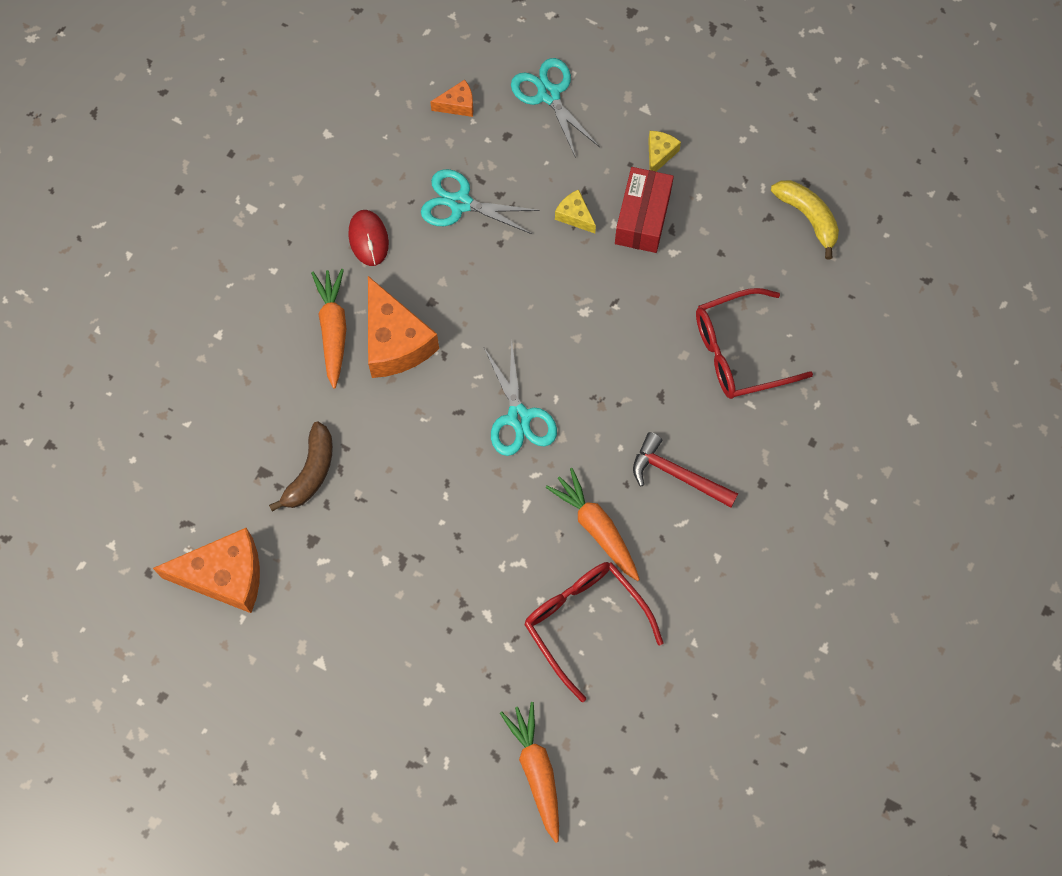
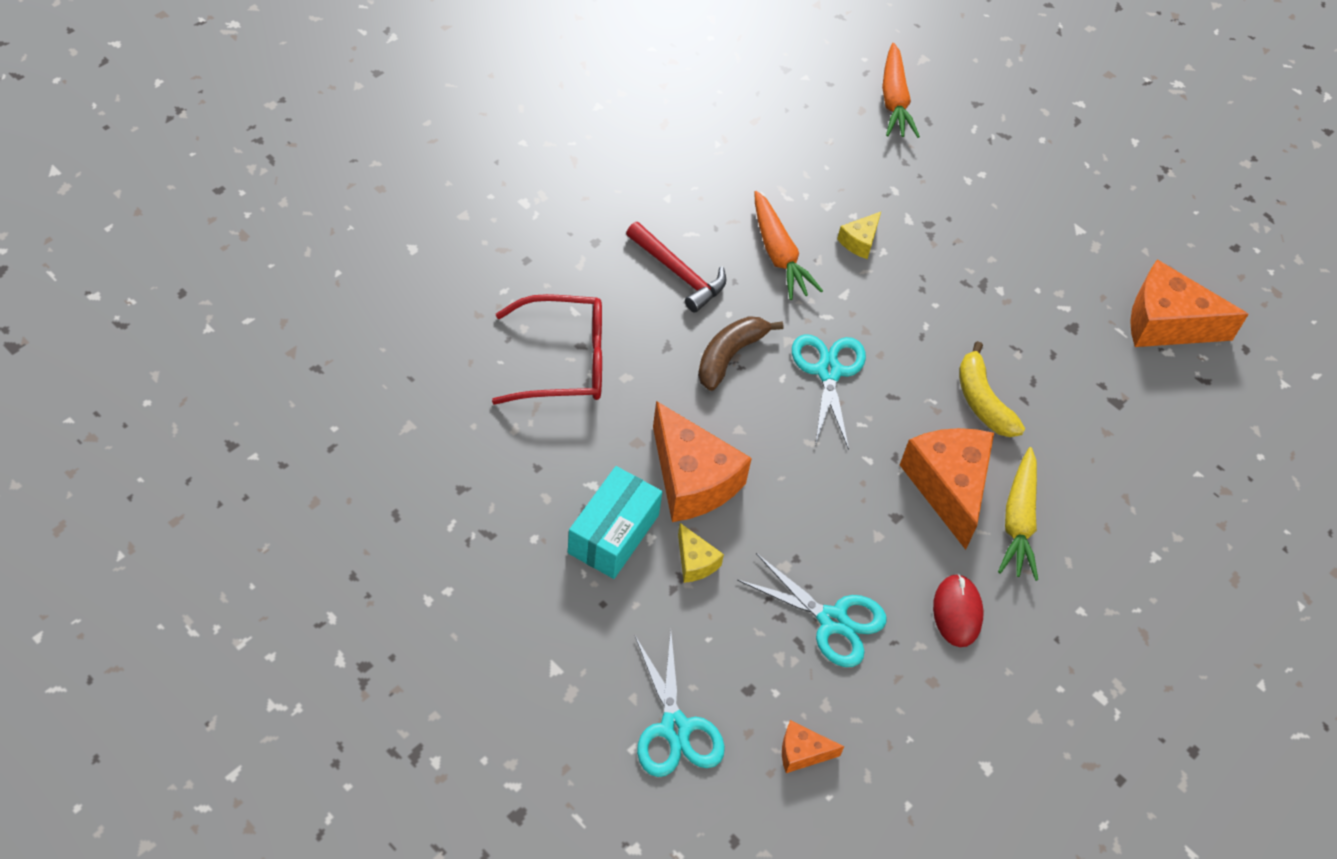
camera: 170 degrees left, 15 degrees down
(311, 472) = (1065, 387): brown banana -> brown banana (729, 356)
(333, 330) = (1018, 520): orange carrot -> yellow carrot
(584, 622) = (816, 187): red glasses -> none
(599, 281) = (692, 479): none -> orange cheese
(642, 218) = (613, 534): red box -> turquoise box
(659, 154) = (561, 604): yellow cheese -> yellow cheese (859, 241)
(808, 217) = (415, 474): yellow banana -> yellow banana (982, 401)

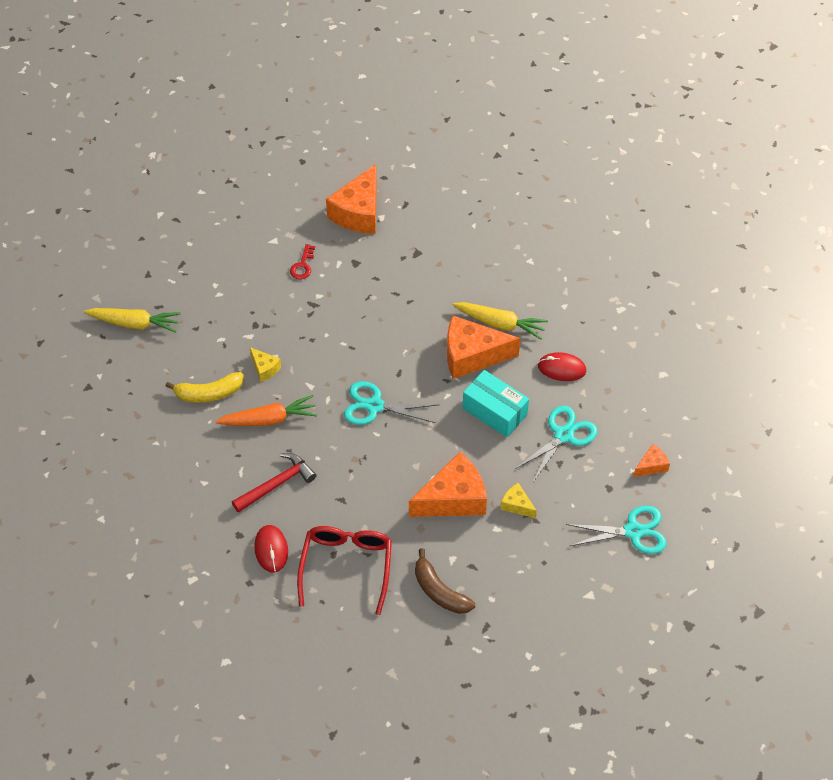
camera: 75 degrees left, 0 degrees up
(578, 277) = (271, 549): none -> red mouse
(613, 534) = (492, 550): turquoise box -> turquoise box (494, 411)
(695, 562) = (516, 505): yellow cheese -> yellow cheese turned 120 degrees counterclockwise
(729, 356) = (354, 462): brown banana -> brown banana (439, 591)
(802, 752) = (651, 466): orange cheese -> orange cheese turned 135 degrees counterclockwise
(894, 100) = (134, 323): orange carrot -> yellow carrot
(982, 401) = (408, 324): yellow banana -> yellow banana (209, 393)
(1046, 266) = (302, 266): none -> red key

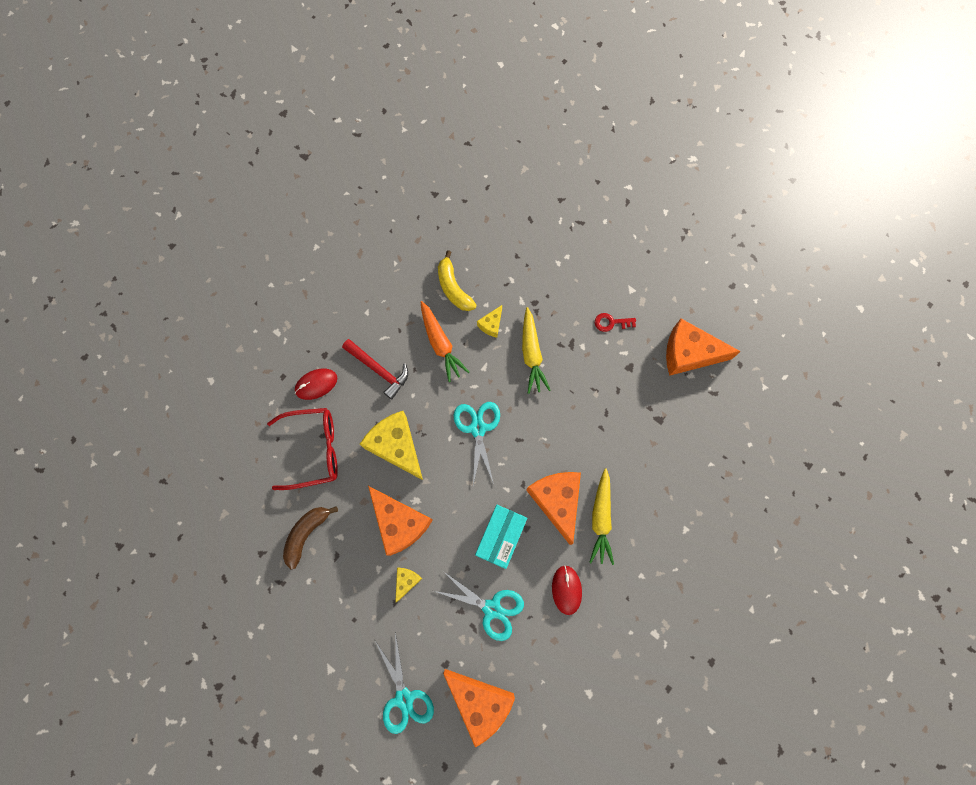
camera: 75 degrees right, 20 degrees up
(134, 323) = (507, 206): yellow carrot -> yellow carrot (531, 353)
(369, 485) = (396, 446): none -> yellow cheese
(651, 466) = (479, 702): orange cheese -> orange cheese, size x2.11

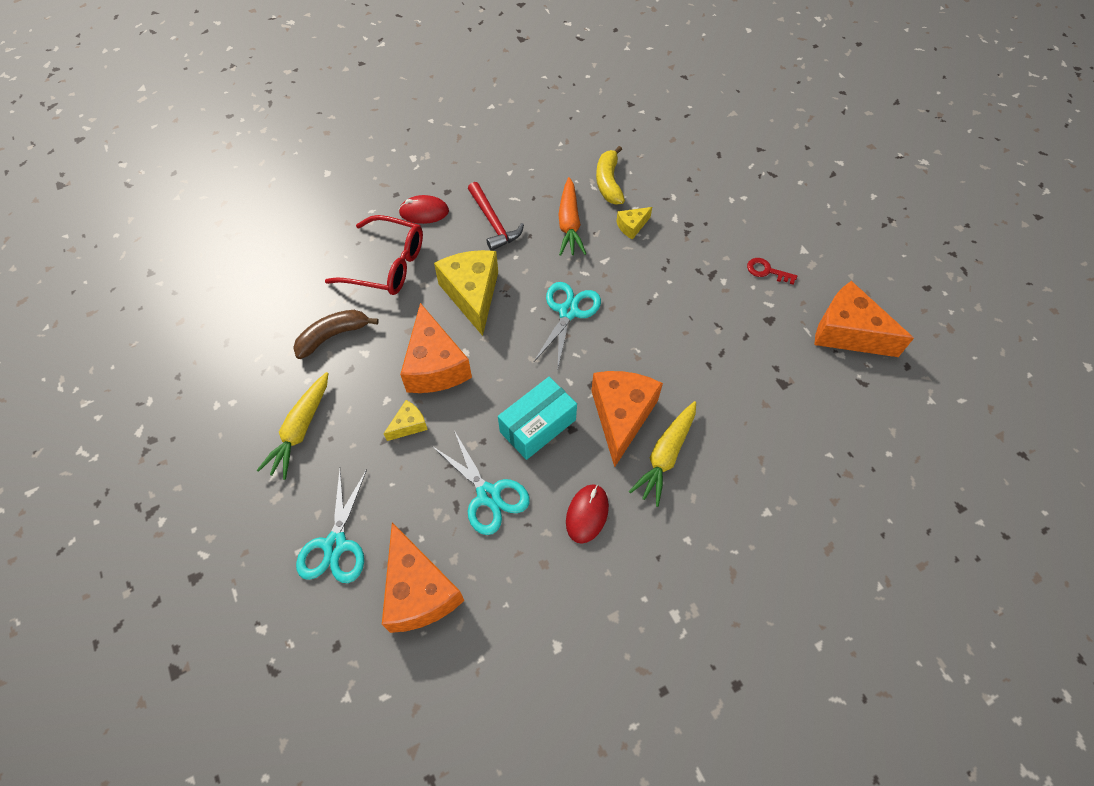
camera: 25 degrees right, 15 degrees down
(531, 353) = (663, 267): yellow carrot -> yellow carrot (301, 429)

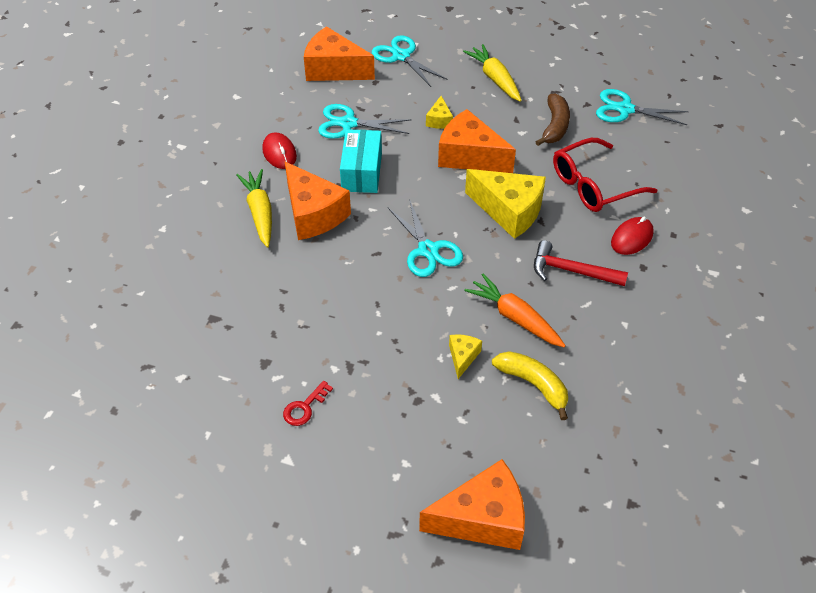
camera: 135 degrees right, 10 degrees down
(261, 304) = (625, 109): none -> turquoise scissors
(766, 271) = (304, 407): red key -> red key turned 150 degrees clockwise
(847, 332) = (187, 402): orange cheese -> orange cheese (482, 518)

